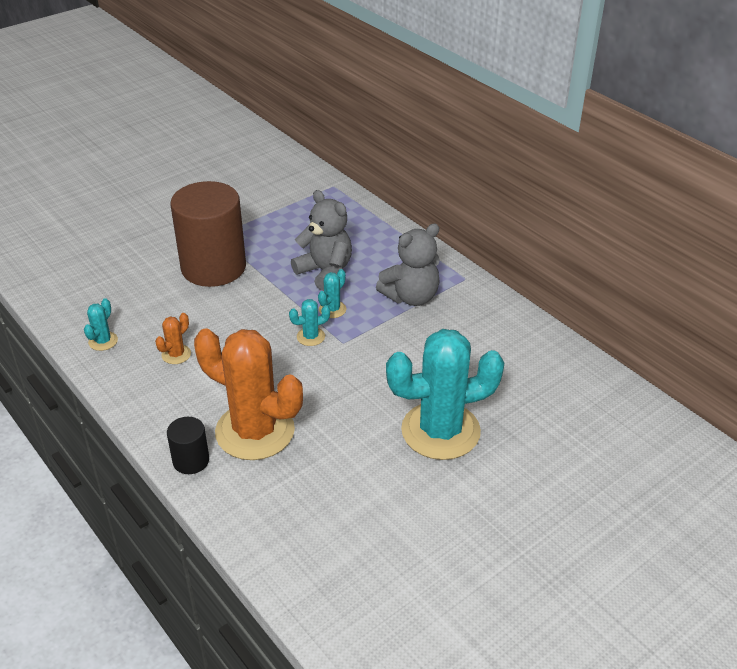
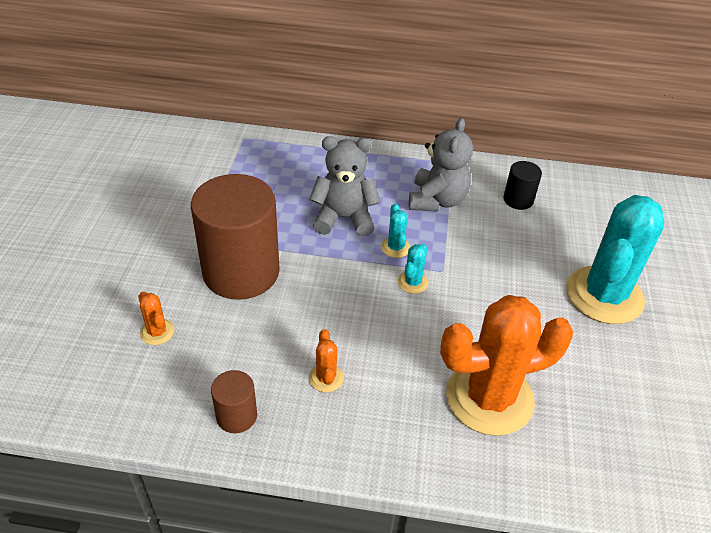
camera: 45 degrees left, 5 degrees up
(103, 341) = (236, 416): turquoise cactus -> brown cylinder
(123, 273) = (157, 332): none -> orange cactus
(191, 460) = (480, 467): black cylinder -> black cylinder (518, 200)

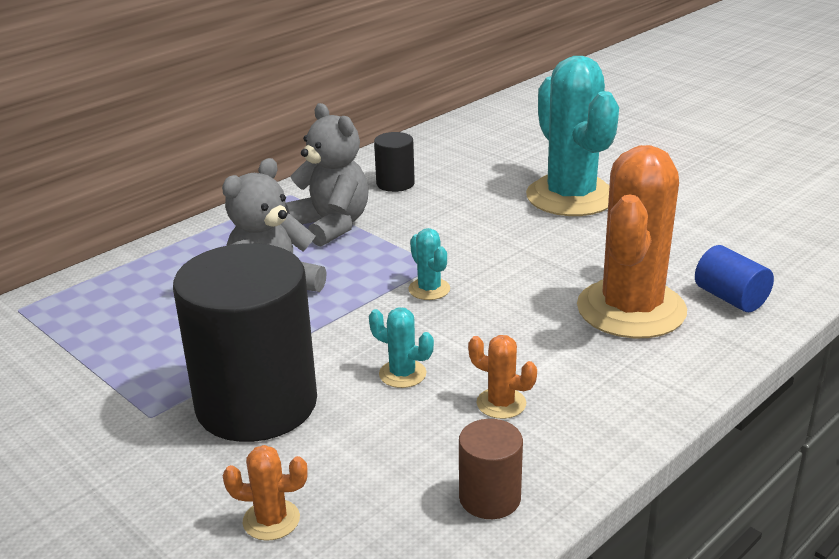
camera: 50 degrees left, 15 degrees down
(241, 272) = (256, 404): brown cylinder -> black cylinder
(395, 247) = (365, 279): turquoise cactus -> turquoise cactus (402, 374)
(562, 452) = (730, 298): none -> blue cylinder

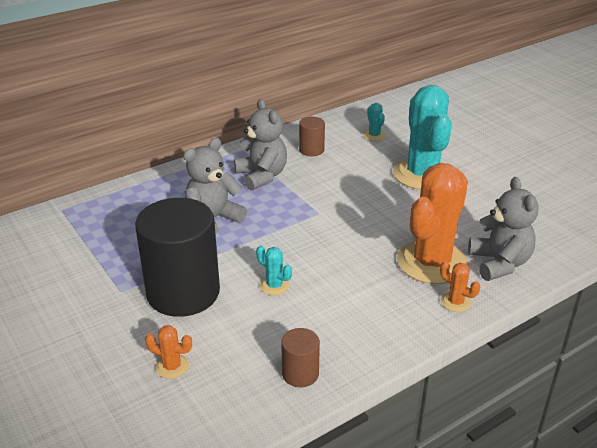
camera: 10 degrees right, 5 degrees up
(395, 183) = (311, 150): black cylinder -> brown cylinder
(429, 289) = (309, 230): turquoise cactus -> turquoise cactus (374, 135)
(501, 403) = (327, 314): orange cactus -> orange cactus (455, 302)
(730, 298) = (499, 263): blue cylinder -> grey teddy bear

